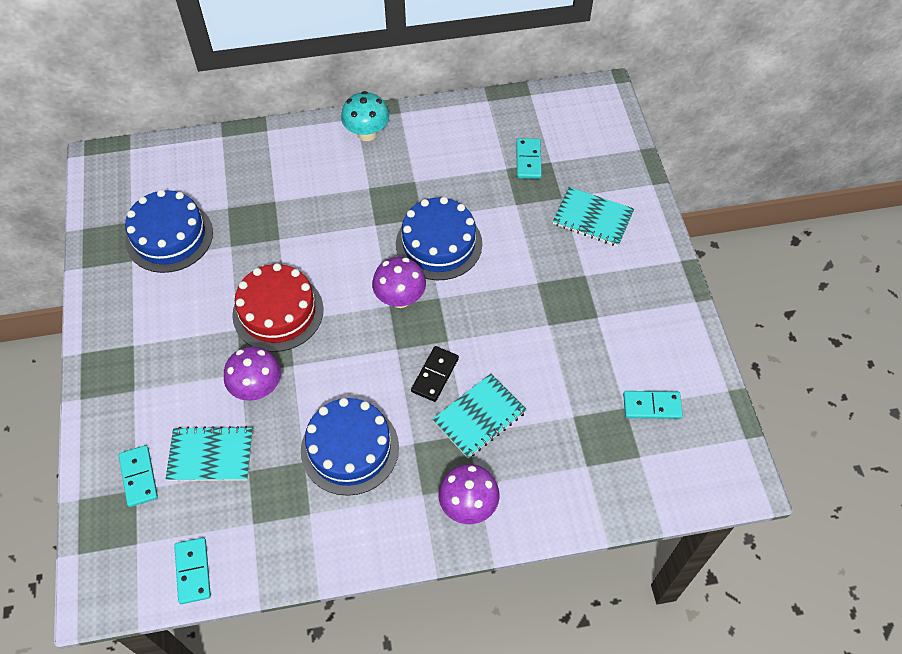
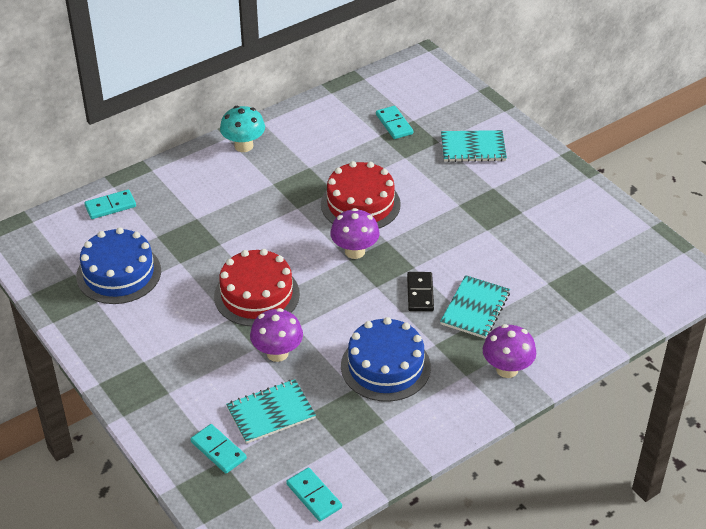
camera: 25 degrees left, 15 degrees down
(439, 244) = (360, 204): blue cake -> red cake
(652, 406) = (602, 256): turquoise domino -> turquoise domino (110, 206)

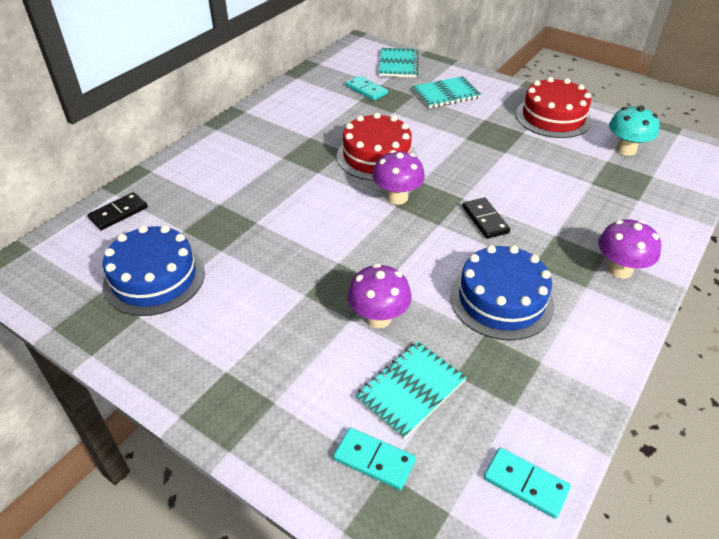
camera: 20 degrees left, 0 degrees up
(110, 206) = (118, 213): turquoise domino -> black domino
(243, 146) = (236, 132): turquoise mushroom -> turquoise mushroom (626, 150)
(257, 295) = (322, 262): red cake -> red cake (553, 117)
(475, 308) = (546, 221): turquoise notebook -> turquoise notebook (398, 64)

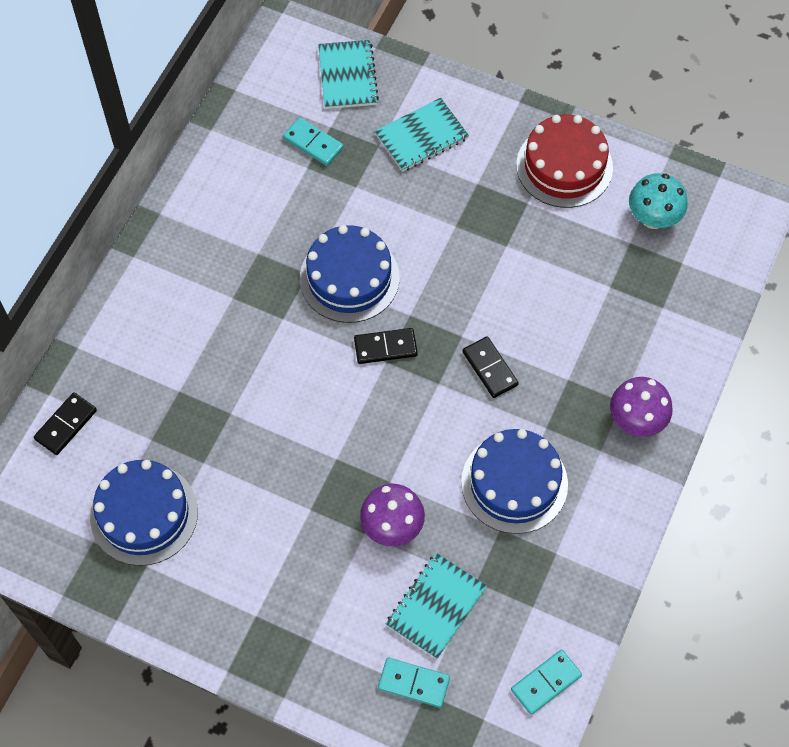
camera: 10 degrees left, 20 degrees up
(376, 156) = (349, 278): red cake -> blue cake
(397, 197) = (385, 347): purple mushroom -> black domino
(525, 484) = (546, 682): turquoise domino -> turquoise domino turned 60 degrees counterclockwise

